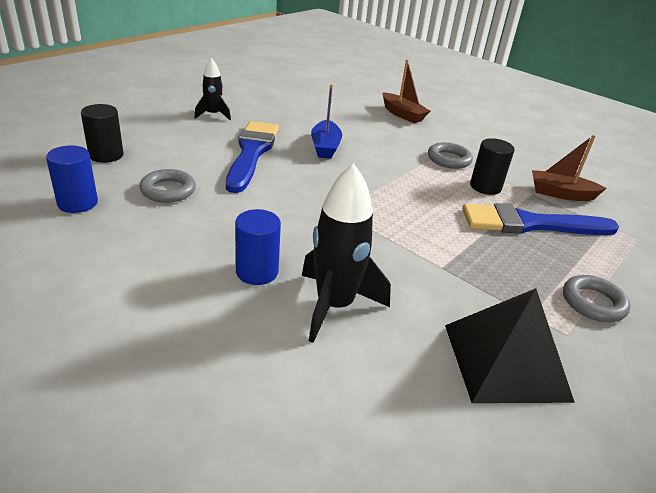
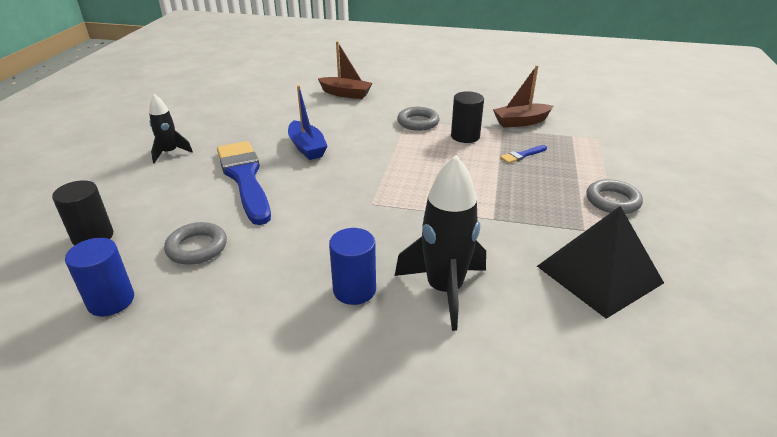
camera: 25 degrees left, 0 degrees up
(530, 224) = (522, 155): blue brush -> blue brush, size x0.40

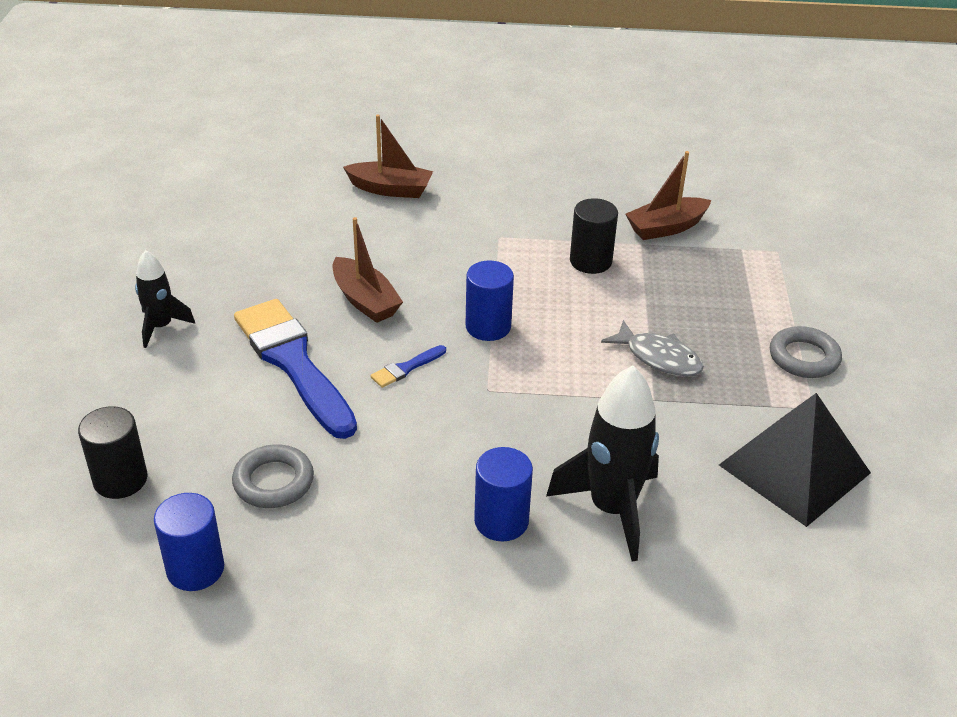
camera: 10 degrees left, 5 degrees up
(307, 148) = (365, 300): blue boat -> brown boat
(384, 167) = (488, 327): none -> blue cylinder
(418, 122) = (516, 239): grey ring -> none
(502, 193) = (658, 358): none -> grey fish
(522, 155) = (676, 290): blue brush -> blue brush (406, 368)

